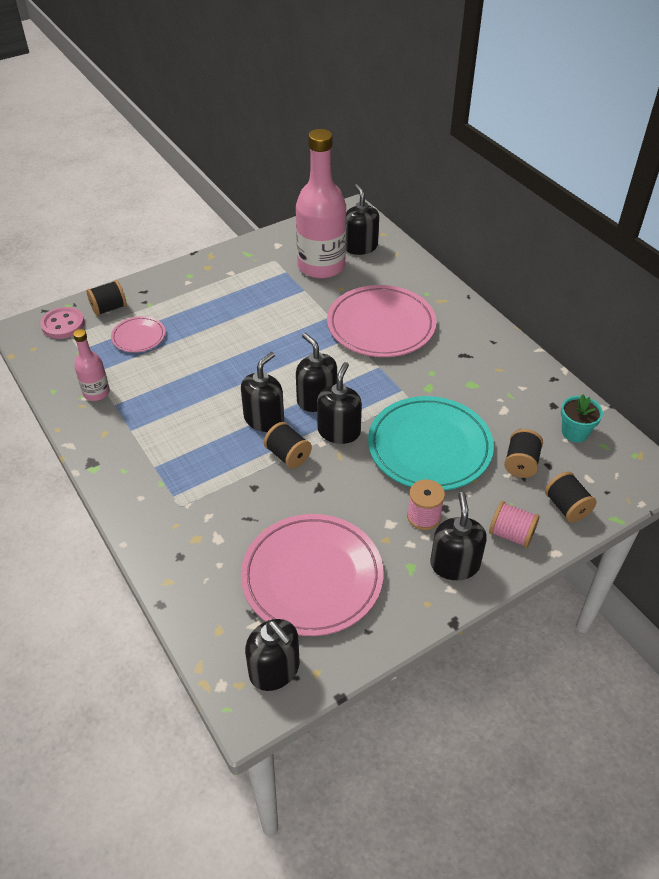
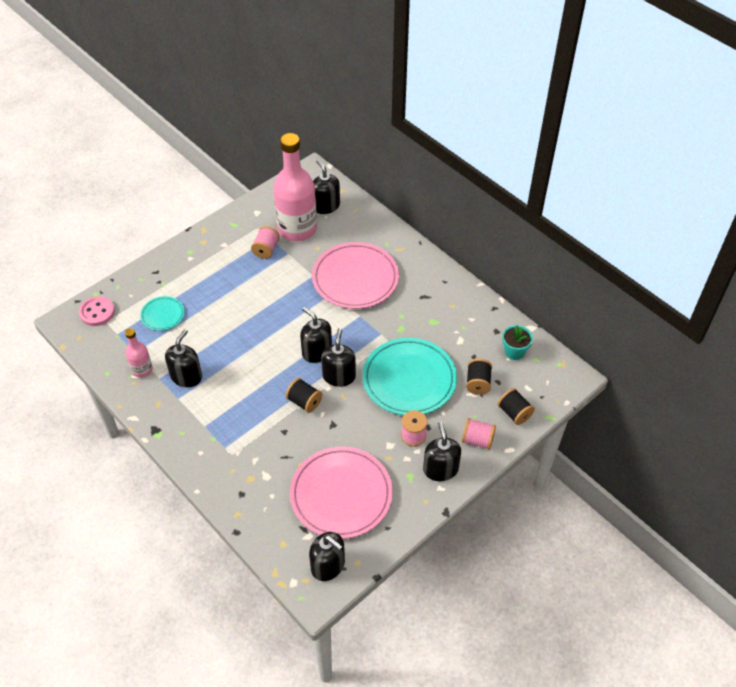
camera: 10 degrees left, 5 degrees up
(109, 308) = (131, 292): black spool -> none
(138, 337) = (162, 315): pink plate -> turquoise plate
(264, 419) = (280, 374): black soap dispenser -> black soap dispenser (186, 376)
(279, 283) = (266, 249): none -> pink spool

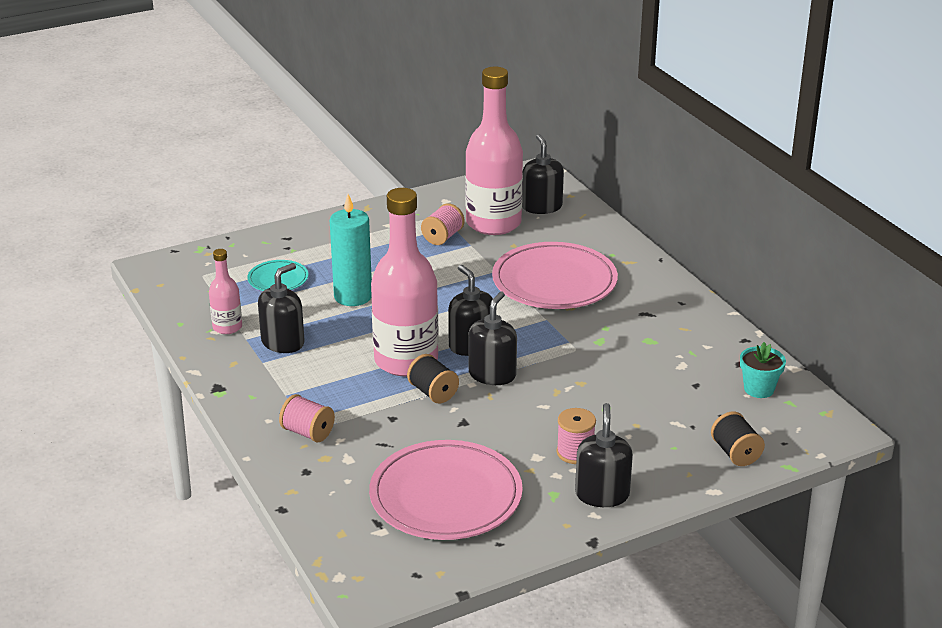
camera: 15 degrees right, 20 degrees down
(97, 312) = (194, 264): pink button -> none
(221, 321) = (353, 296): none -> turquoise candle
(277, 375) = (406, 361): none -> pink bottle
(328, 565) = (396, 568): black soap dispenser -> none
(409, 379) = (591, 393): turquoise plate -> none
(477, 440) = (669, 473): pink spool -> pink spool (308, 432)
(478, 383) = (692, 413): black spool -> none

